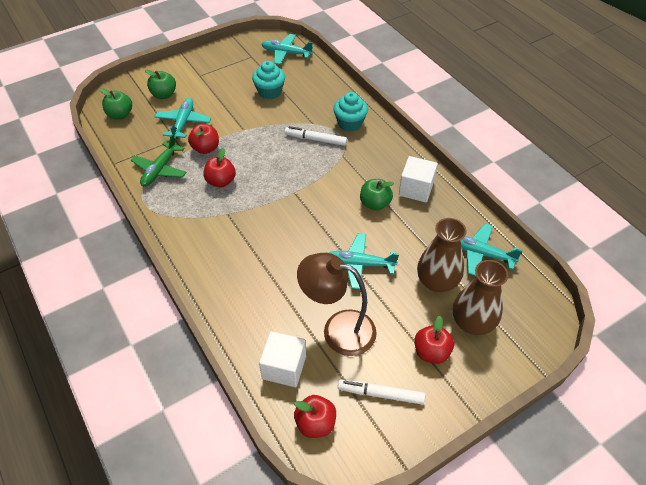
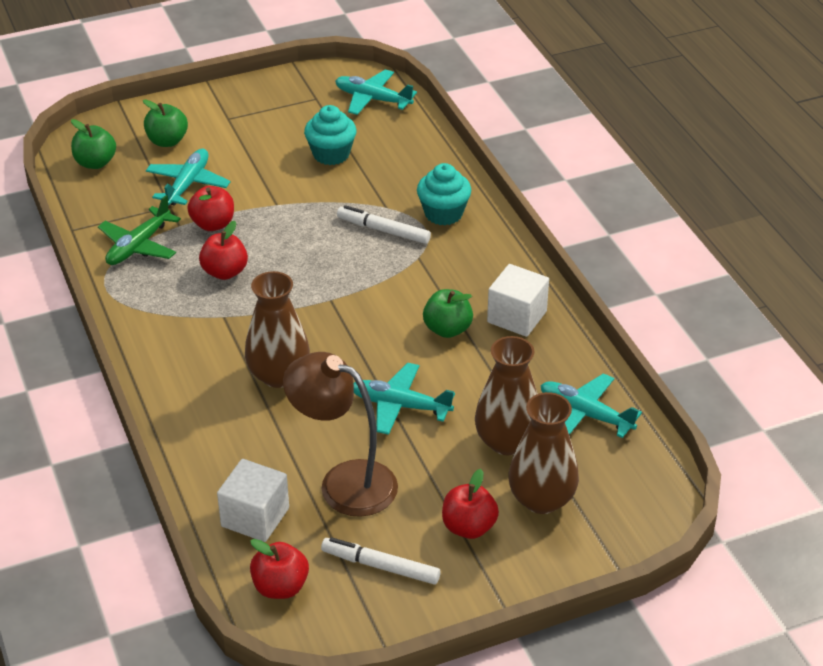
camera: 10 degrees right, 10 degrees down
(274, 252) = (278, 375): none -> brown vase

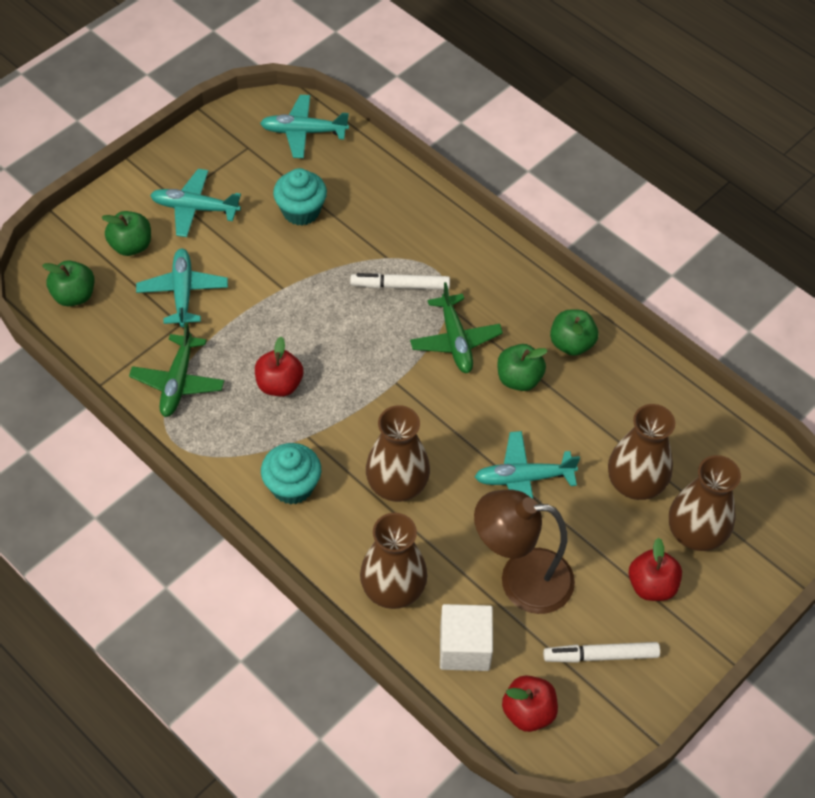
camera: 25 degrees left, 15 degrees up
(213, 224) = (235, 332): red apple -> none
(220, 451) = (393, 588): none -> brown vase
(407, 284) = (455, 341): none -> green plane
(443, 213) = (444, 248): turquoise cupcake -> turquoise cupcake (292, 486)
(517, 317) = (571, 344): white cube -> green apple
(585, 414) = (684, 429): turquoise plane -> turquoise plane (195, 208)

